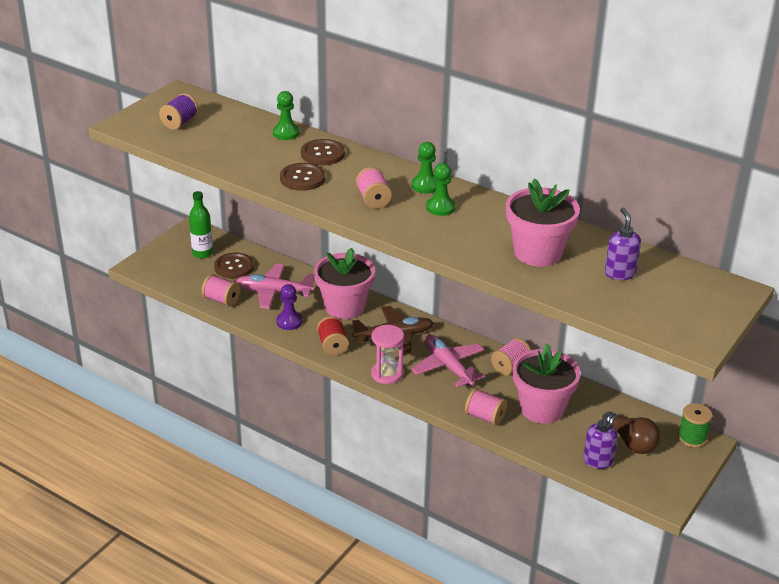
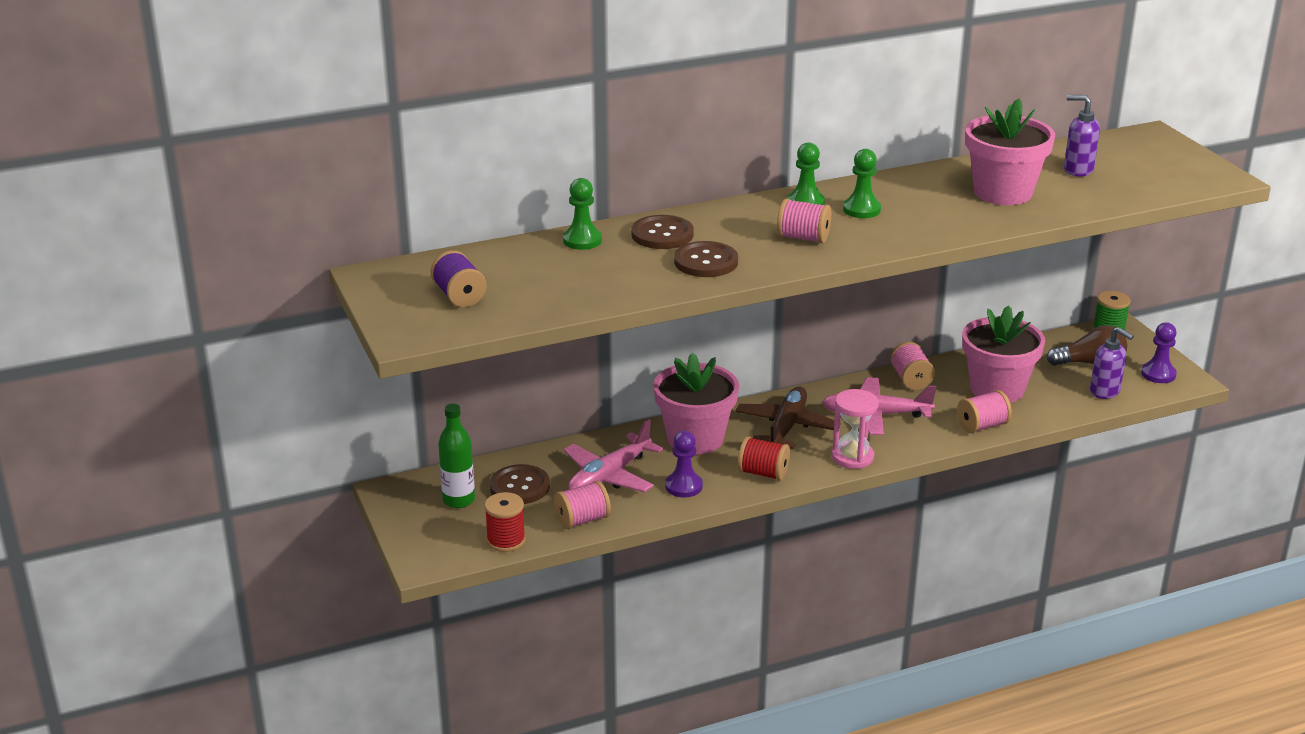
camera: 55 degrees left, 5 degrees down
(179, 283) = (506, 540): none -> red spool
(656, 482) = (1158, 374): none -> purple pawn

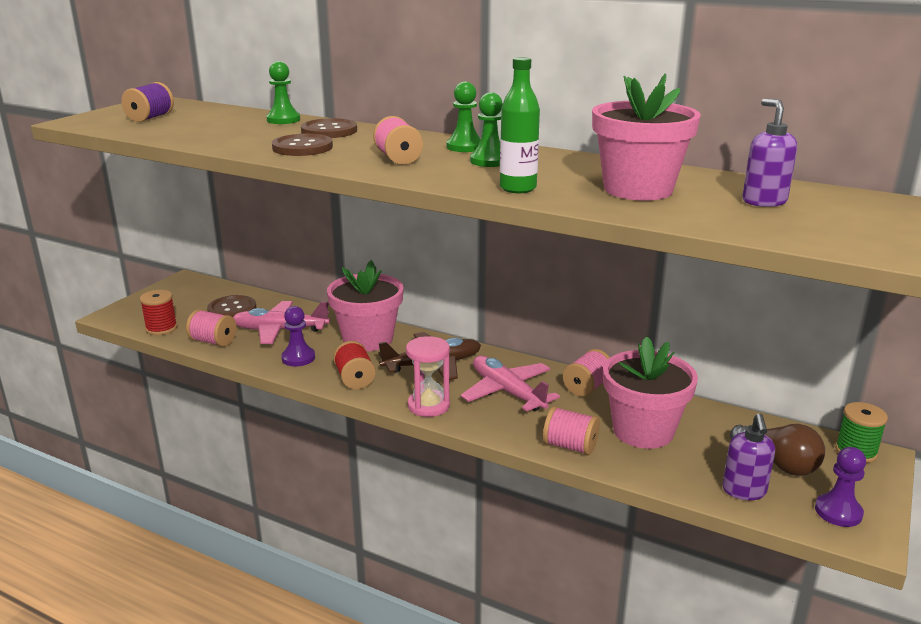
camera: 50 degrees right, 5 degrees down
(458, 500) = (195, 299): green bottle -> green bottle (518, 188)

